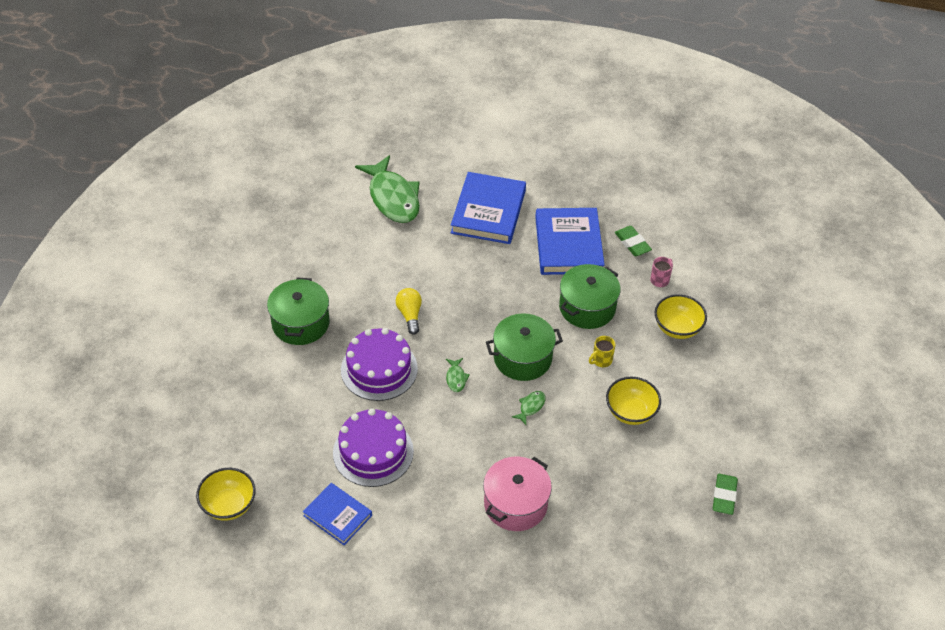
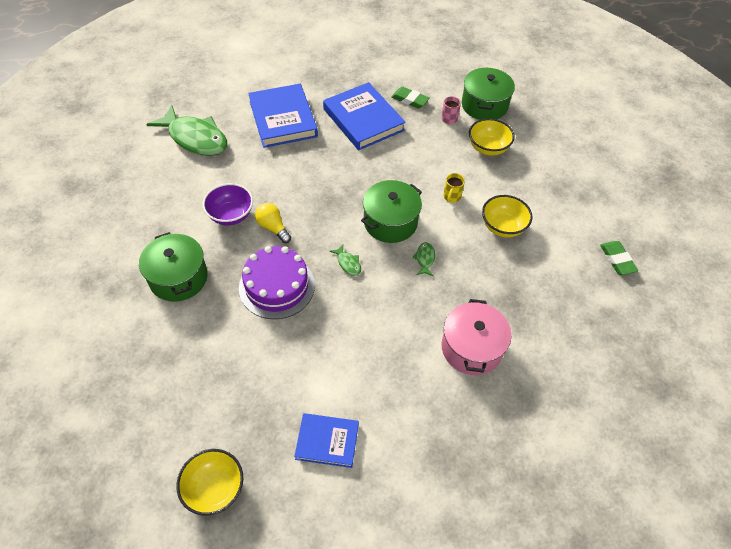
camera: 30 degrees left, 5 degrees up
(373, 452) = (320, 363): purple cake -> none
(379, 287) = (231, 215): none -> purple bowl
(587, 308) = (411, 161): green pot -> green pot (484, 105)

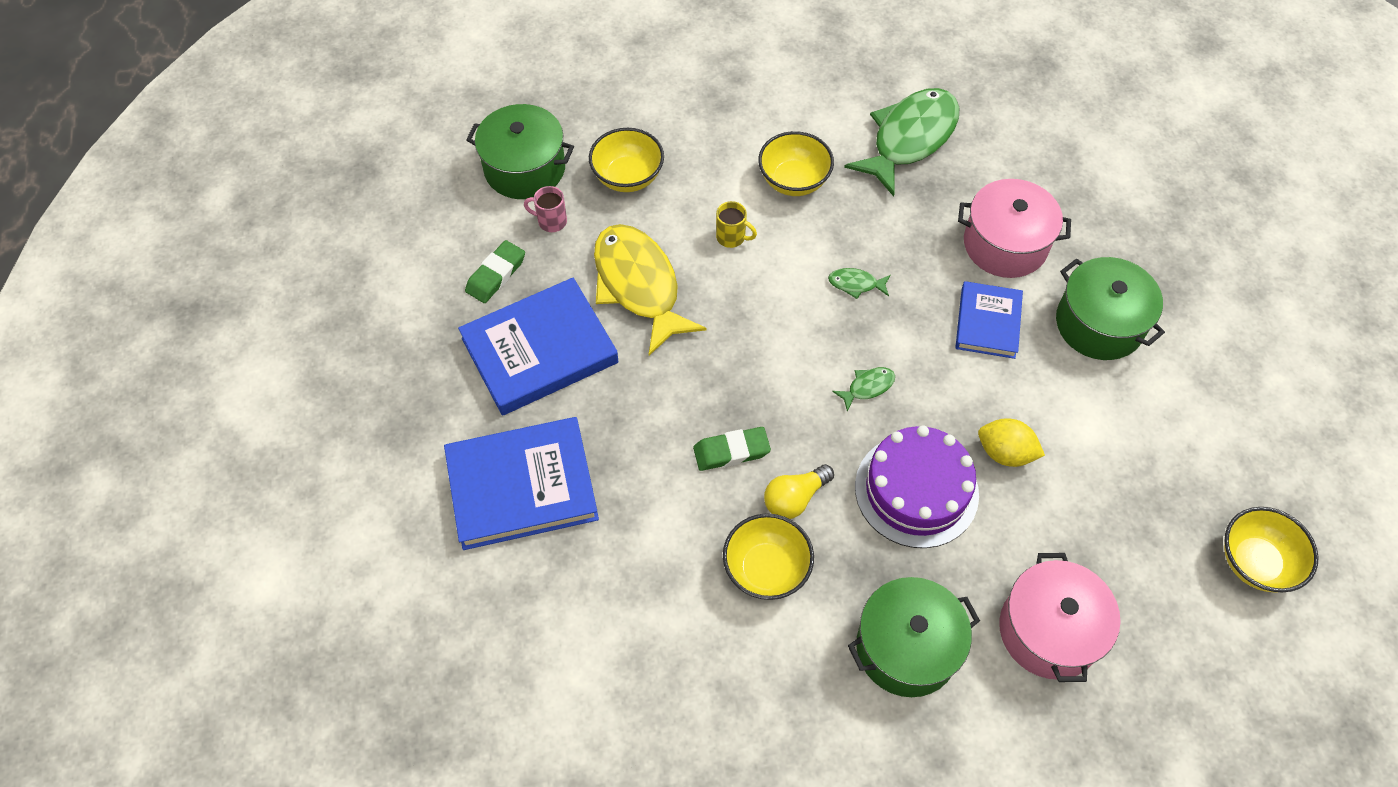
camera: 85 degrees left, 5 degrees up
(180, 351) = (1048, 630): none -> pink pot
(195, 138) = (561, 650): green fish -> green fish (909, 139)
(231, 215) = (766, 569): purple bowl -> yellow bowl
(302, 336) = (1005, 453): none -> yellow lemon
(327, 441) = (1165, 423): blue book -> blue book (988, 322)
(390, 222) = (783, 324): green pot -> green pot (1099, 324)
(410, 156) = (639, 285): none -> yellow fish
(617, 260) = (851, 64): green eraser -> green eraser (731, 451)

